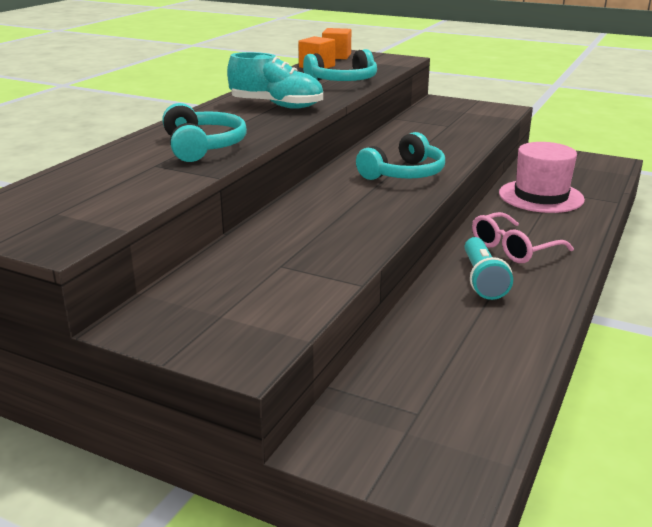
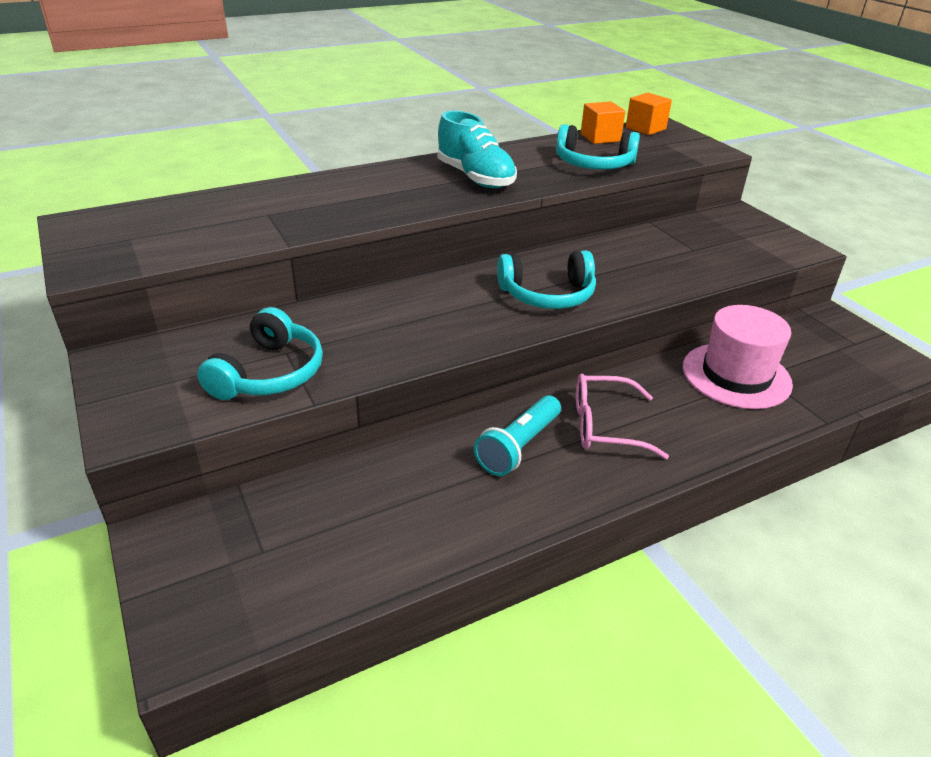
camera: 35 degrees right, 10 degrees up
(203, 147) = (334, 206): turquoise headphones -> turquoise headphones (269, 373)

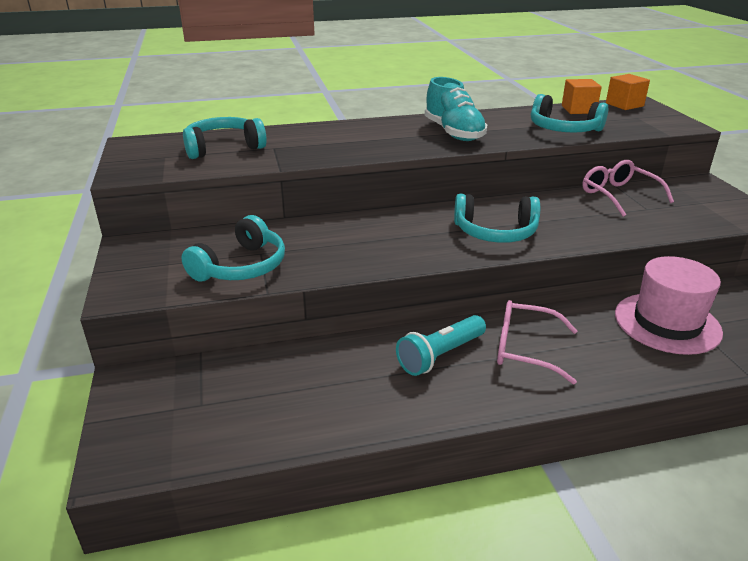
camera: 15 degrees right, 5 degrees down
(203, 219) = (223, 148): none -> turquoise headphones
(661, 236) = (619, 196): none -> pink glasses

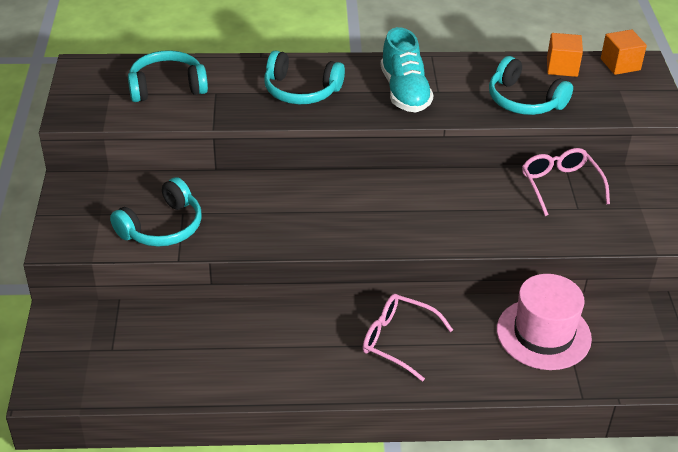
camera: 10 degrees right, 10 degrees up
(440, 355) = (321, 335): turquoise flashlight -> none
(495, 232) = (408, 218): turquoise headphones -> turquoise headphones (301, 90)

